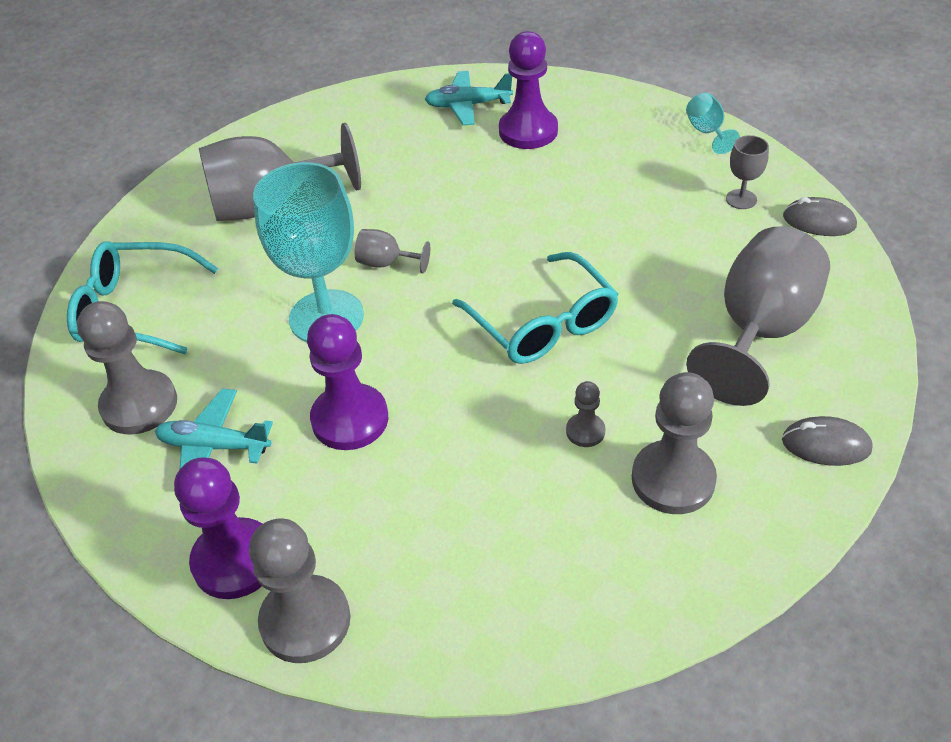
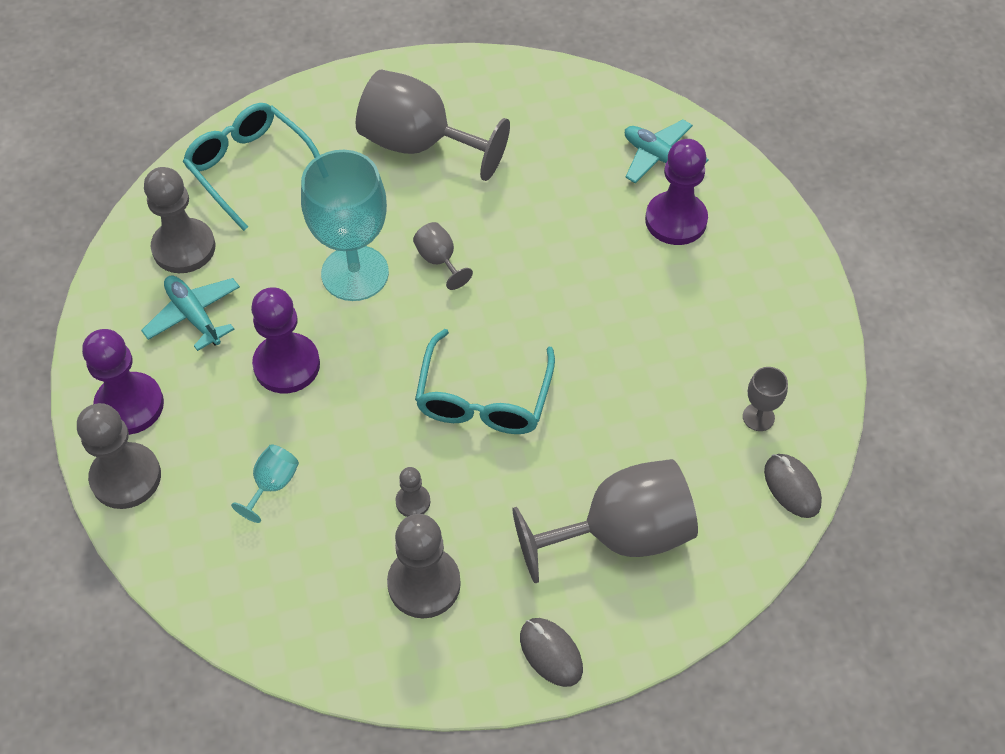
camera: 40 degrees right, 10 degrees up
(707, 132) = (816, 334): turquoise goblet -> turquoise goblet (272, 485)

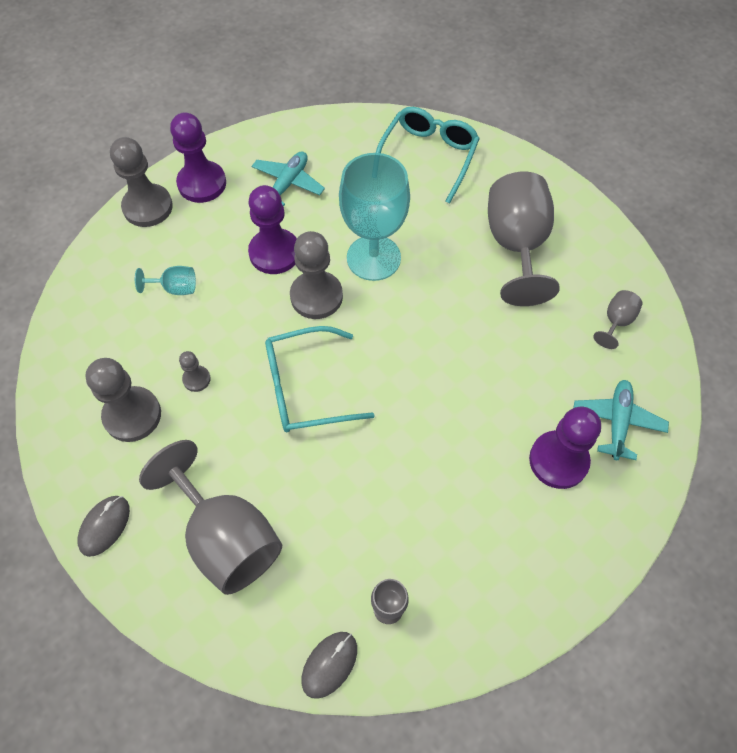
camera: 65 degrees right, 5 degrees up
(184, 248) = (339, 153): grey pawn -> grey pawn (316, 296)
(439, 260) = (415, 305): grey goblet -> grey goblet (616, 322)

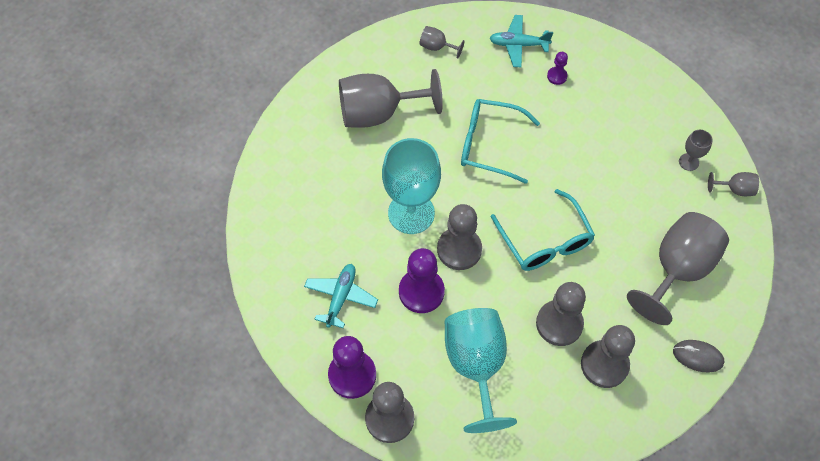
camera: 100 degrees left, 0 degrees up
(175, 288) = (476, 366): turquoise goblet -> turquoise goblet, size x2.26
(196, 379) = (559, 324): grey pawn -> grey pawn, size x2.02
(287, 184) = (341, 297): turquoise plane -> turquoise plane turned 90 degrees clockwise
(329, 664) = (735, 189): grey mouse -> grey goblet
(428, 156) = (291, 186): turquoise glasses -> turquoise glasses (489, 145)
(558, 460) = (557, 76): purple pawn -> purple pawn, size x0.49

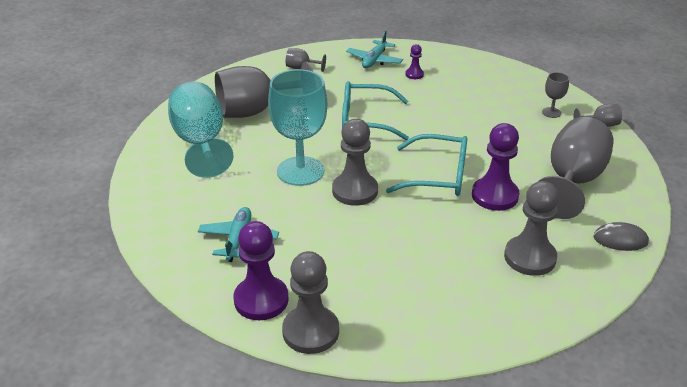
camera: 10 degrees left, 25 degrees down
(421, 292) = (323, 225): purple pawn -> purple pawn (494, 196)
(476, 366) = (396, 275): turquoise goblet -> turquoise goblet (201, 143)
(518, 45) = (374, 60): turquoise plane -> turquoise plane turned 60 degrees counterclockwise
(545, 241) = (438, 176): turquoise glasses -> turquoise glasses turned 45 degrees counterclockwise
(559, 324) = (472, 232): grey pawn -> none

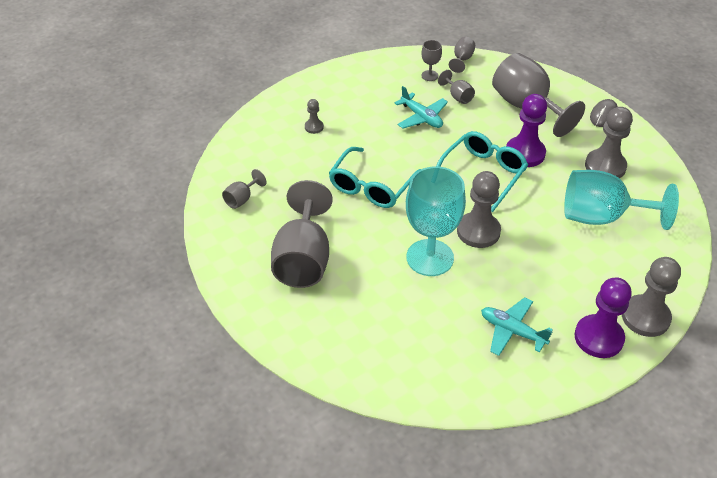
camera: 65 degrees left, 10 degrees up
(201, 143) = (338, 319): turquoise goblet -> turquoise goblet (601, 217)
(374, 60) = (267, 143): turquoise plane -> turquoise plane (421, 117)
(414, 74) = (314, 127): purple pawn -> grey pawn
(538, 135) = (458, 96): none -> grey goblet

